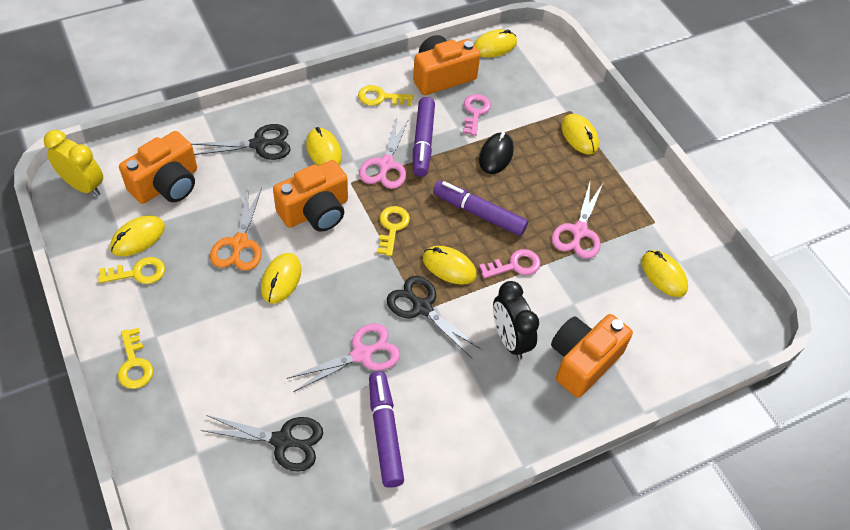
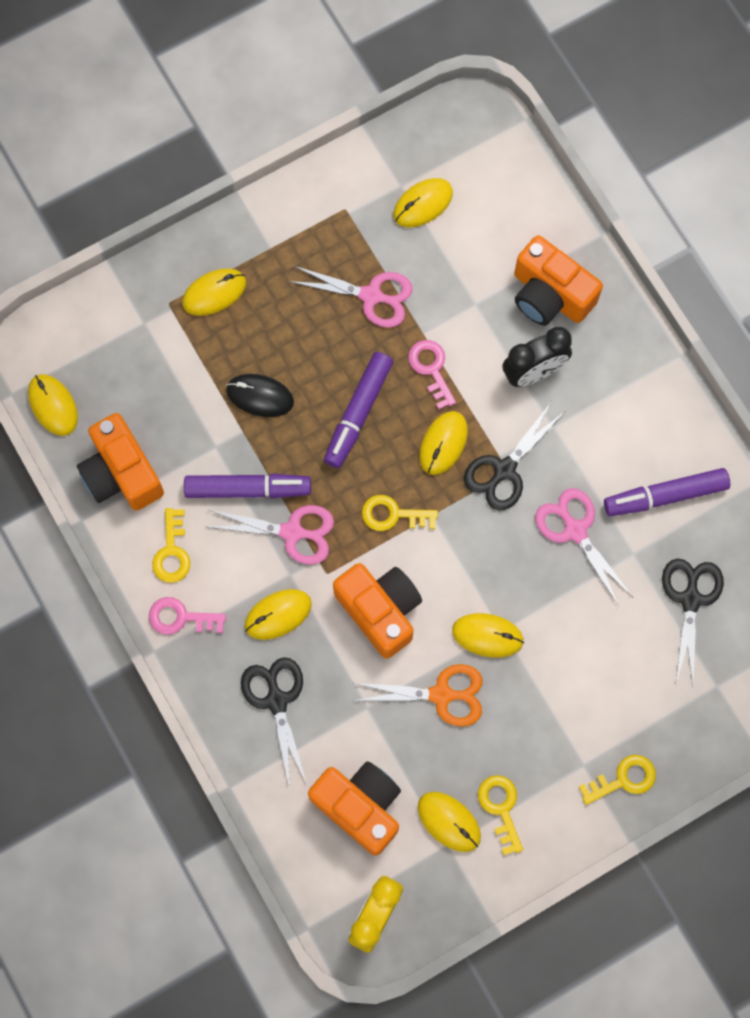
camera: 90 degrees left, 20 degrees up
(475, 112) = (185, 425): pink key -> pink key (180, 617)

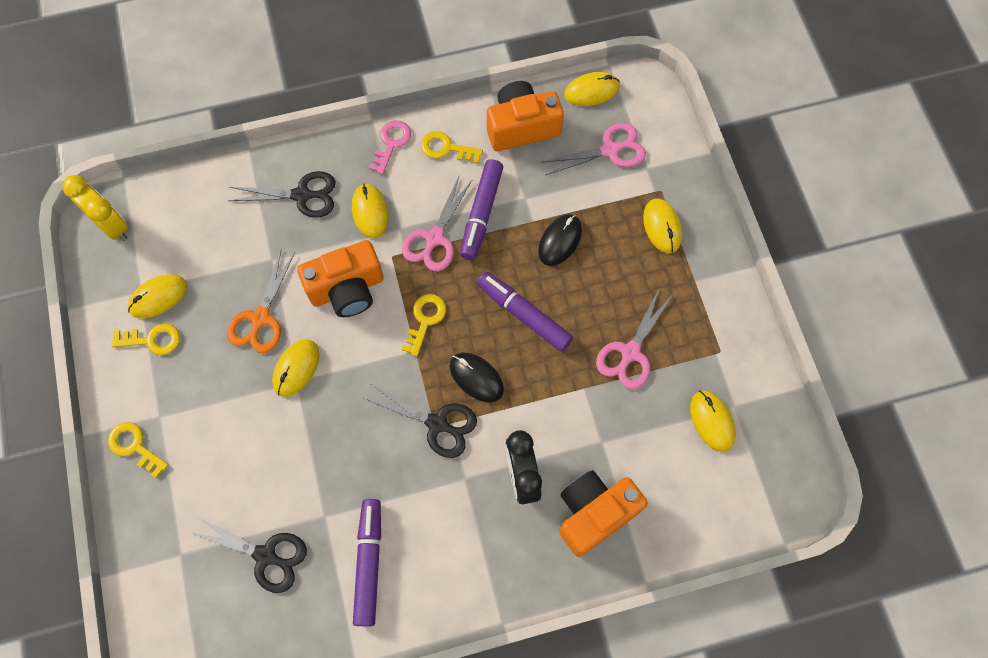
camera: 105 degrees right, 5 degrees down
(360, 806) = (197, 235): orange camera -> none
(431, 369) = (548, 386): pink key -> none
(443, 443) = (476, 378): yellow mouse -> black mouse
(504, 470) = (437, 423): black scissors -> black scissors turned 150 degrees clockwise
(575, 531) = (362, 470): pink scissors -> pink scissors (610, 150)
(623, 779) = (134, 446): yellow key -> yellow key turned 135 degrees clockwise

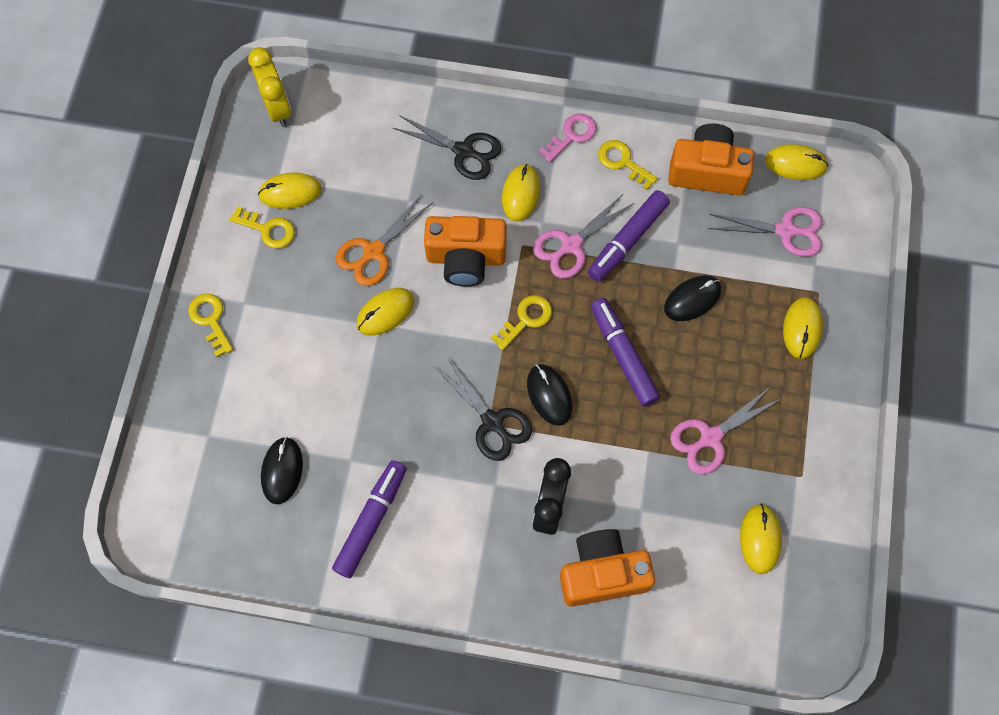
camera: 25 degrees right, 0 degrees up
(265, 555) = (282, 471): black scissors -> black mouse

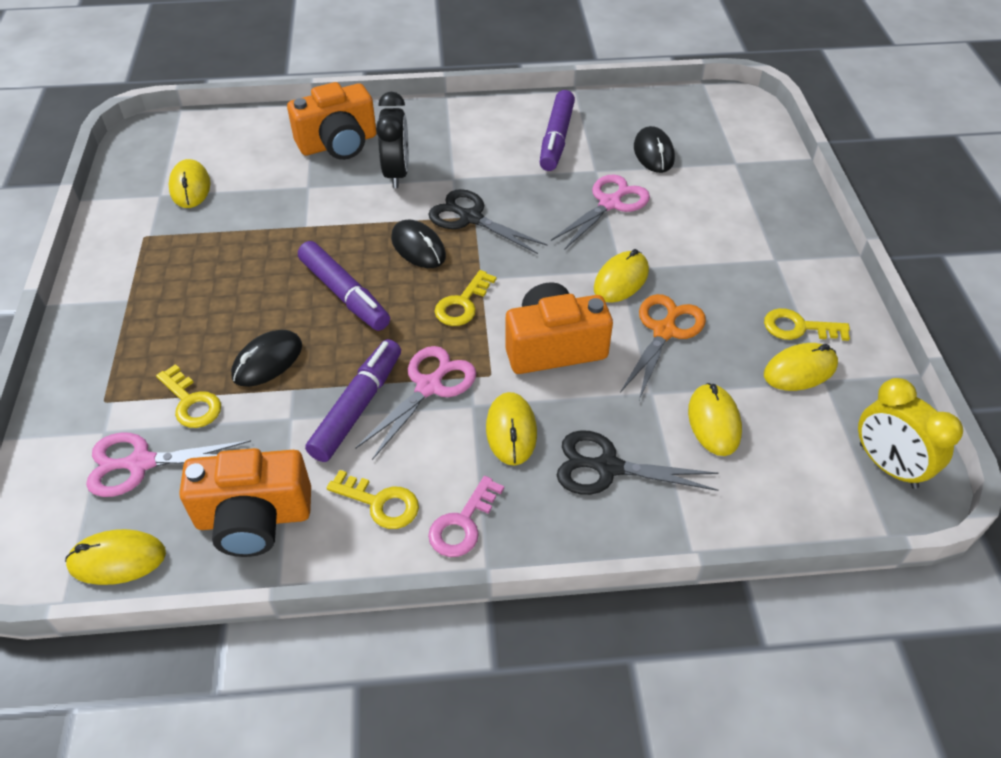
camera: 165 degrees right, 20 degrees down
(210, 320) = (798, 239): yellow key -> yellow key (191, 402)
(711, 437) = (240, 247): pink scissors -> pink scissors (609, 204)
(802, 329) = (130, 358): yellow mouse -> yellow mouse (714, 422)

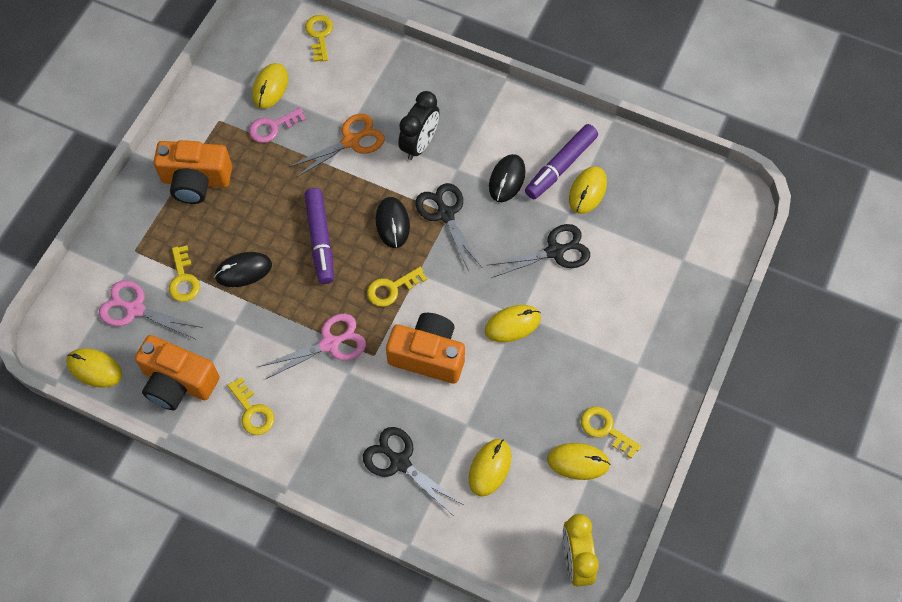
camera: 30 degrees right, 15 degrees up
(220, 128) = (319, 35): none -> yellow key
(338, 144) = (395, 92): orange camera -> orange camera (196, 181)
(357, 407) = (278, 335): purple marker -> none
(462, 524) = (290, 452): pink key -> pink key (272, 127)
(511, 431) = (359, 404): yellow mouse -> yellow mouse (587, 191)
(609, 204) = (555, 251): pink scissors -> black scissors
(653, 153) = (625, 218): black mouse -> black mouse (507, 179)
(664, 331) = (510, 382): orange scissors -> orange scissors (351, 141)

